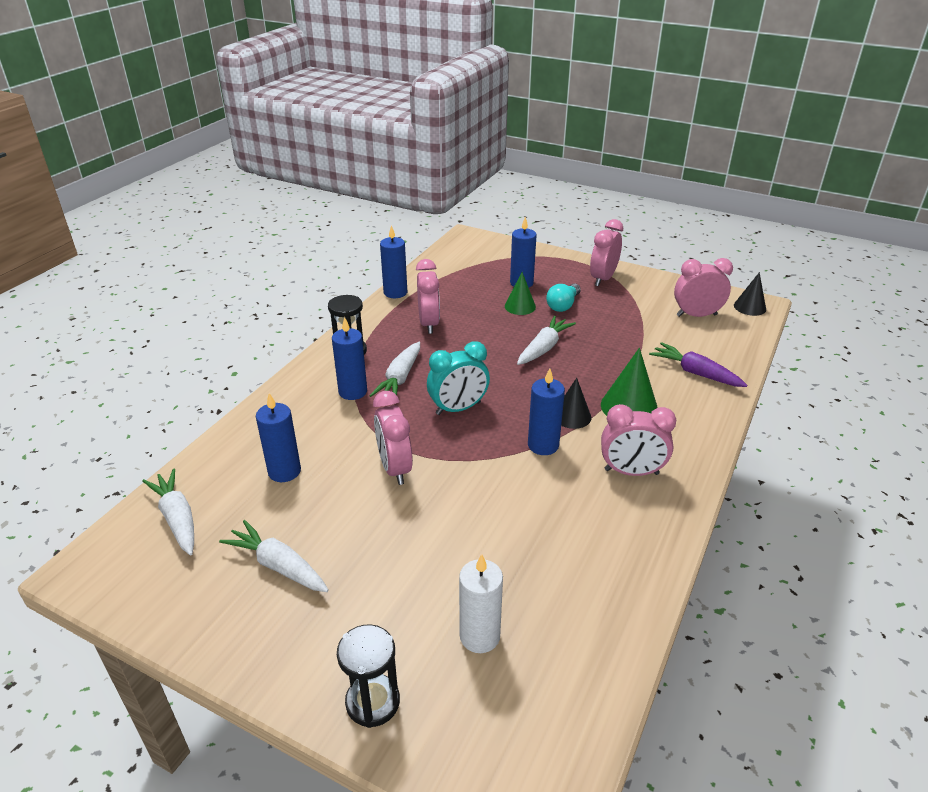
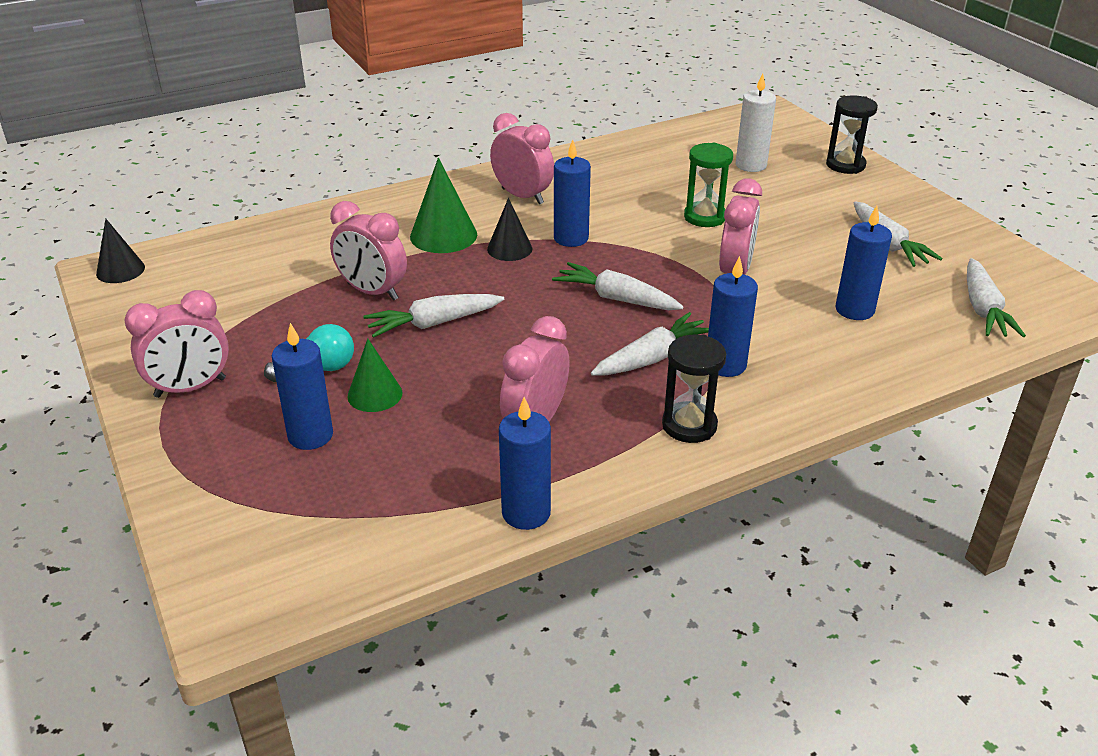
camera: 145 degrees left, 0 degrees up
(458, 408) = (616, 298): turquoise clock -> white carrot
(463, 521) = (704, 217): none -> green hourglass
(695, 373) = (326, 236): purple carrot -> none
(696, 315) = (195, 287): pink clock -> pink clock (372, 292)

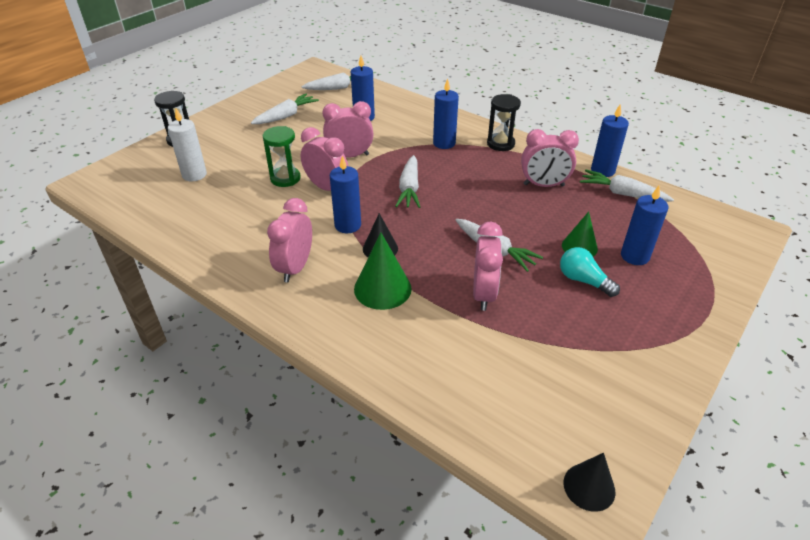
camera: 115 degrees left, 5 degrees up
(190, 388) = (658, 332): pink clock -> pink clock (327, 188)
(652, 358) = (457, 164): white carrot -> white carrot (622, 194)

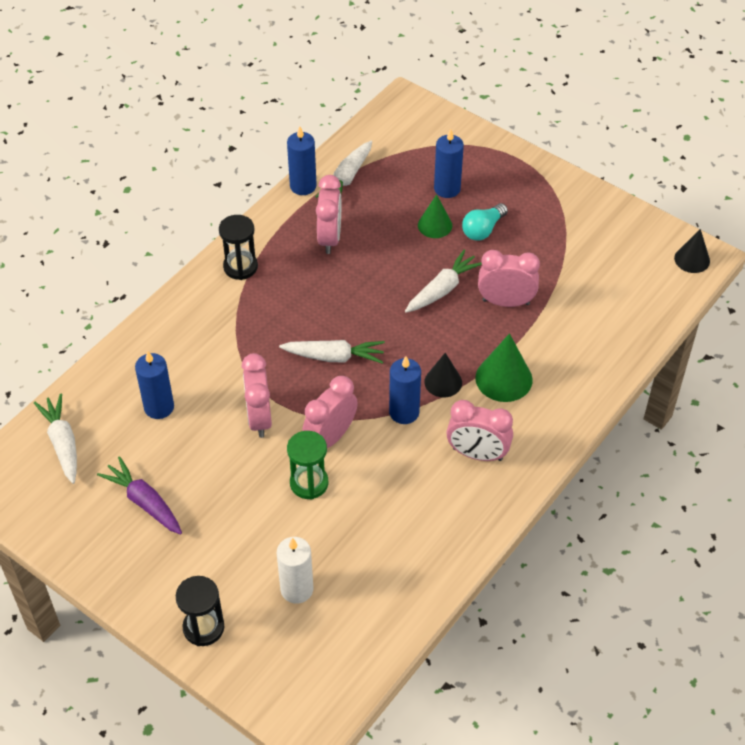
camera: 90 degrees left, 10 degrees up
(286, 116) = (144, 502): white carrot -> purple carrot
(444, 143) = (235, 321): blue candle -> none

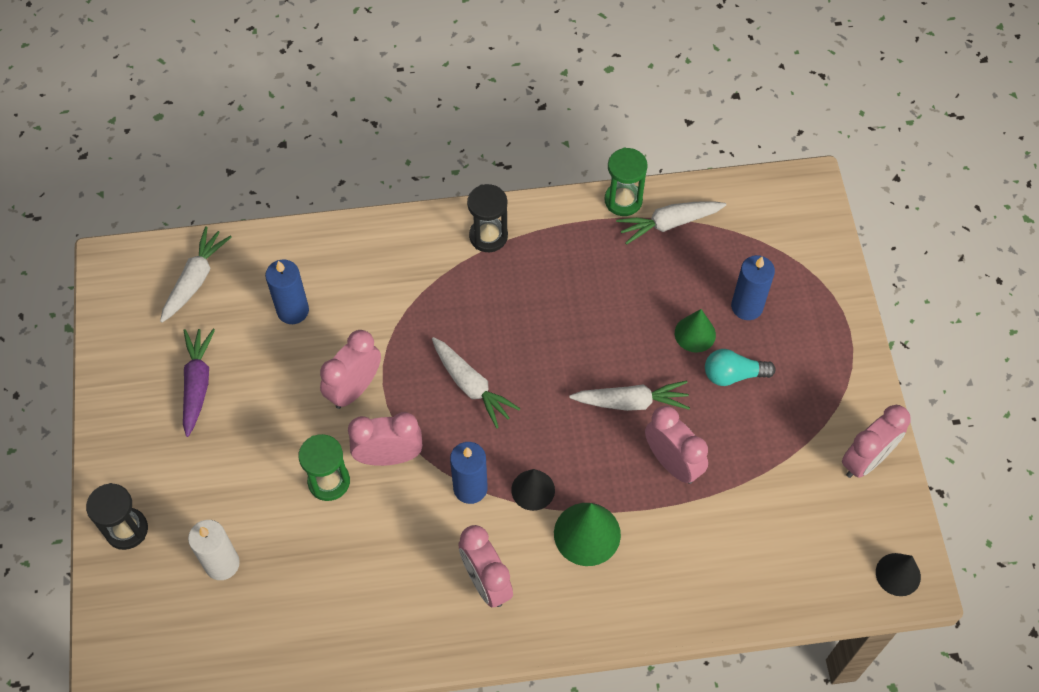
camera: 45 degrees right, 10 degrees up
(303, 186) = (623, 200): blue candle -> green hourglass
(330, 238) = (590, 270): pink clock -> pink clock (866, 460)

